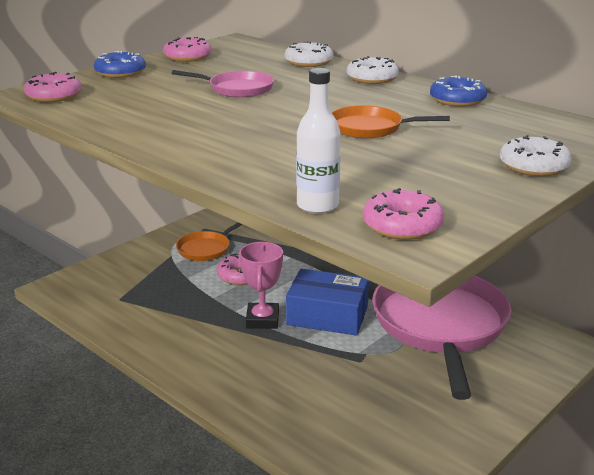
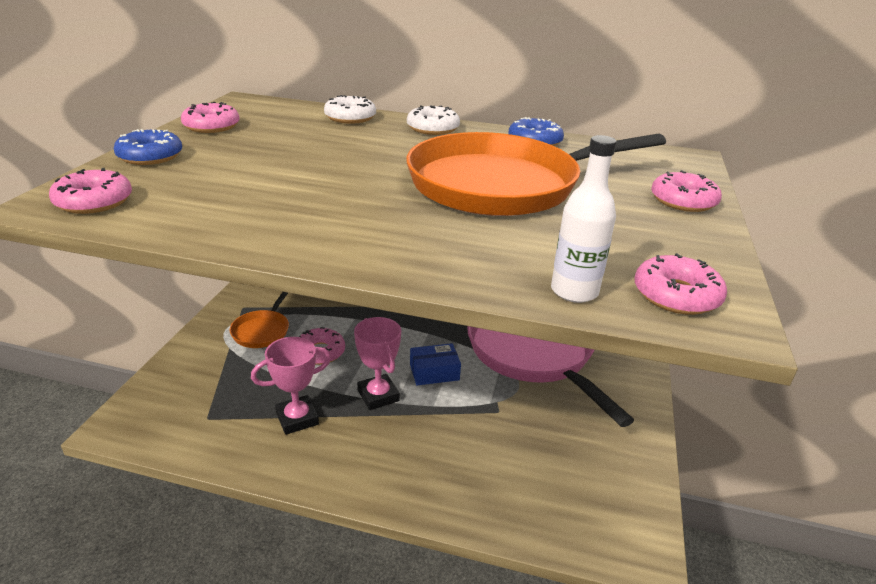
camera: 30 degrees left, 5 degrees up
(184, 318) = (297, 418): none -> pink trophy
(237, 89) = (315, 159): pink pan -> none
(327, 316) = (434, 372): blue box -> blue box, size x0.62
(369, 128) = (501, 185): orange pan -> orange pan, size x2.20
(533, 166) = (683, 201): white donut -> pink donut

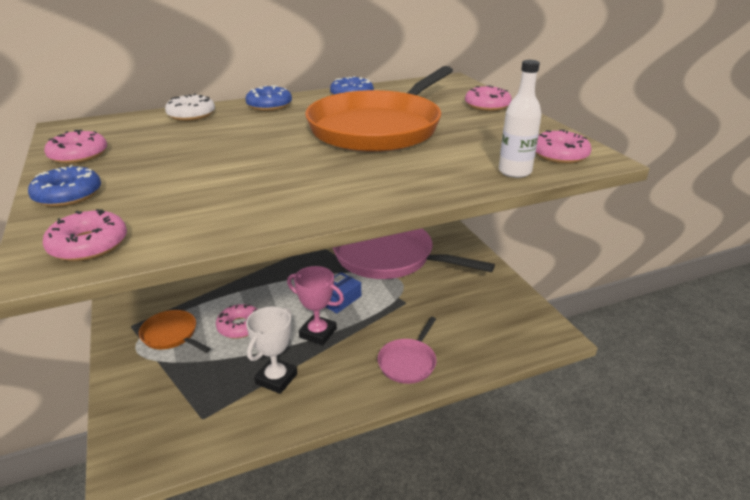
camera: 35 degrees left, 0 degrees up
(262, 331) = (171, 335): orange pan -> orange pan turned 150 degrees clockwise
(297, 418) = (276, 379): pink trophy -> white trophy
(431, 476) = (408, 362): none -> pink pan
(433, 128) = (269, 105): white donut -> blue donut

